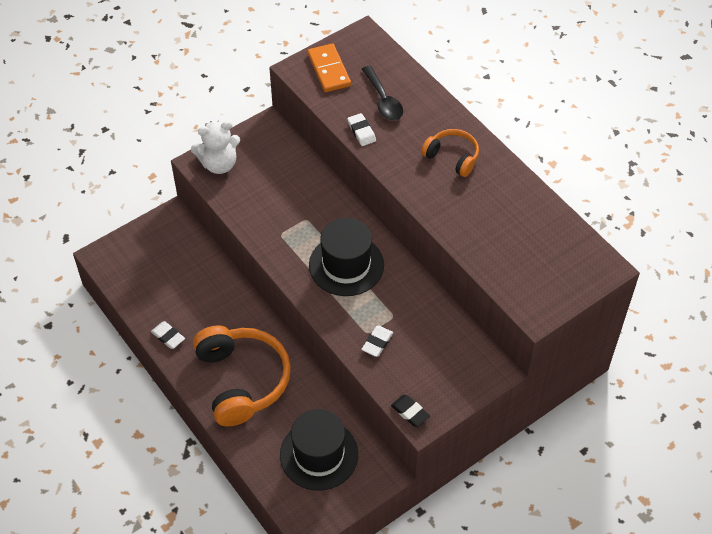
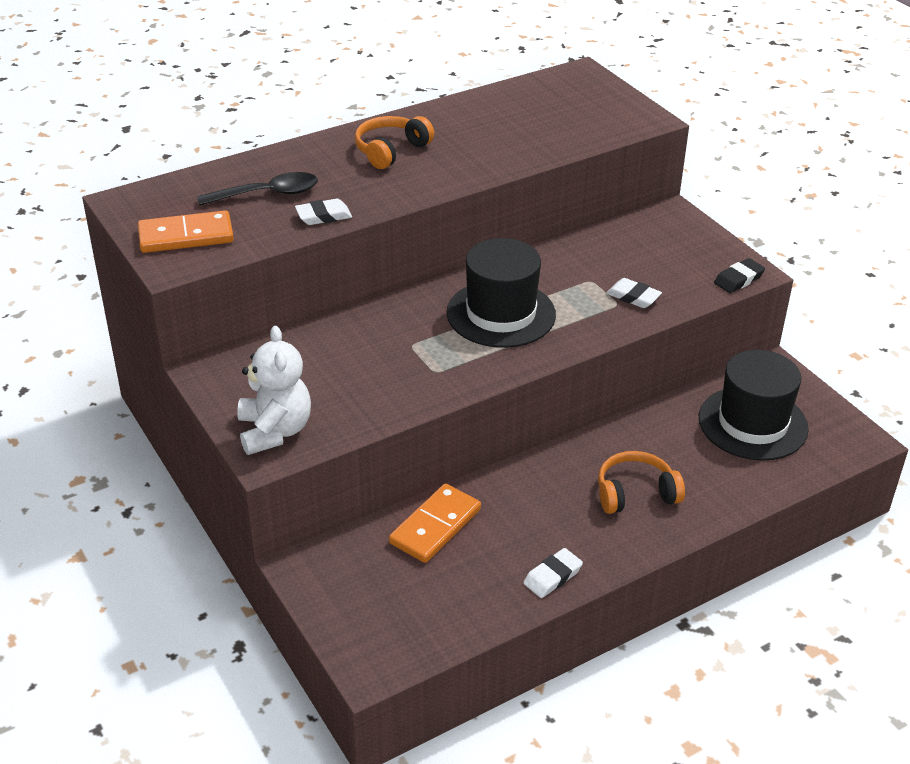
camera: 85 degrees left, 15 degrees down
(207, 275) = (435, 526): none -> orange domino
(242, 380) = (635, 493): orange headphones -> orange headphones, size x0.54

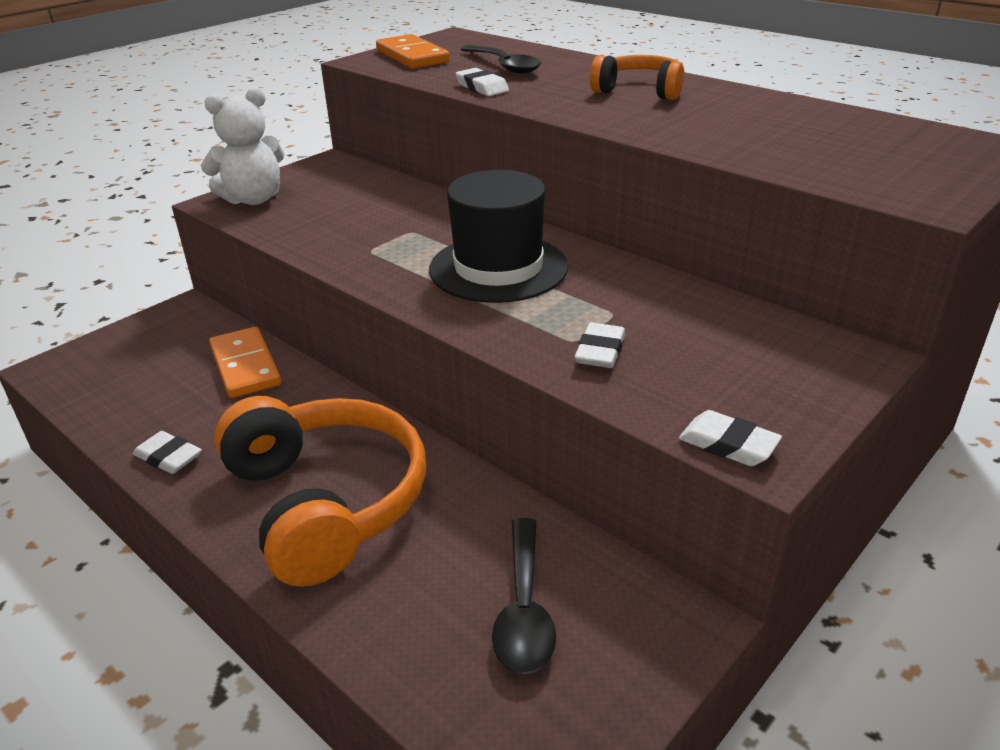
camera: 75 degrees right, 5 degrees down
(435, 526) = (245, 366): orange domino -> orange domino turned 45 degrees clockwise
(635, 493) = (326, 502): orange headphones -> orange headphones, size x1.86
(738, 279) = (728, 444): black eraser -> white eraser
(753, 423) = (524, 609): black hat -> black spoon

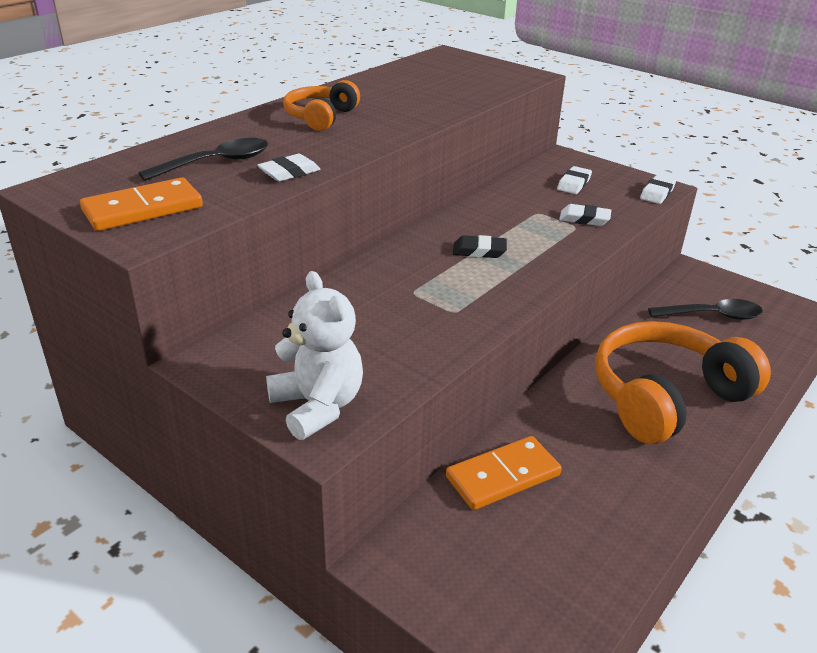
camera: 95 degrees left, 0 degrees up
(168, 457) = (653, 499): white eraser -> white eraser (574, 184)
(498, 268) = (479, 251): black hat -> black eraser

